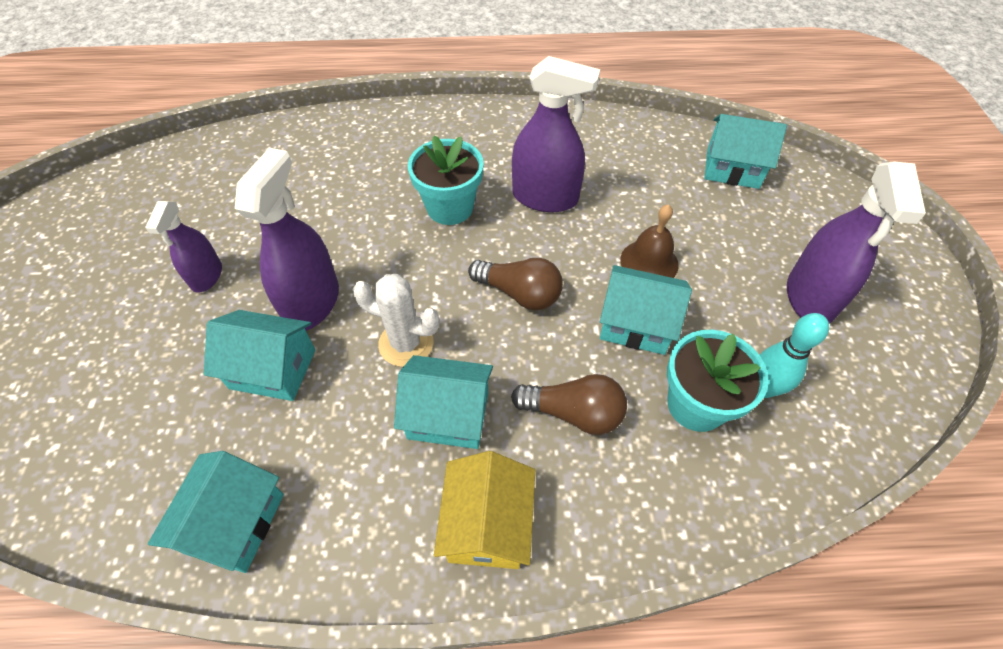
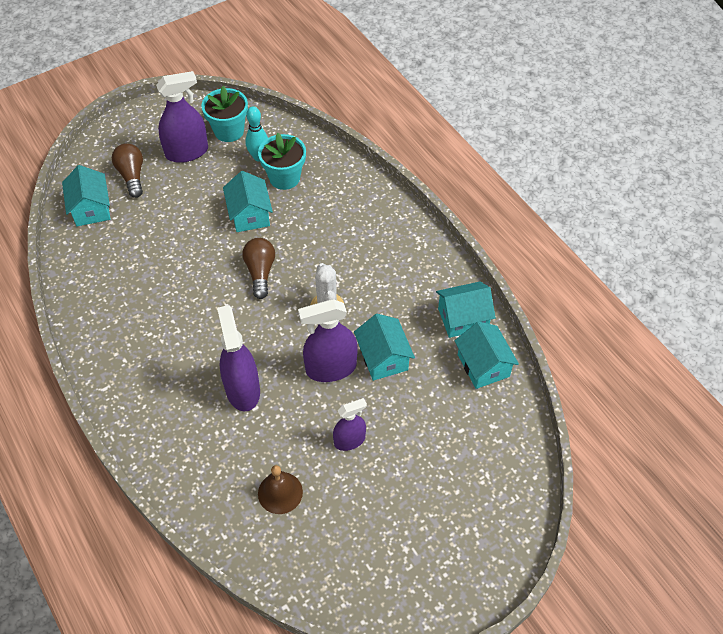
camera: 120 degrees left, 0 degrees up
(448, 415) = (355, 267): turquoise house -> turquoise house (483, 365)
(450, 207) = (211, 340): turquoise flower pot -> turquoise flower pot (229, 131)
(487, 524) = (394, 228): yellow house -> none
(545, 197) = (173, 293): purple spray bottle -> purple spray bottle (242, 389)
(574, 413) = (320, 220): brown light bulb -> brown light bulb (132, 176)
(649, 262) = (200, 223): brown bell -> brown bell (280, 492)

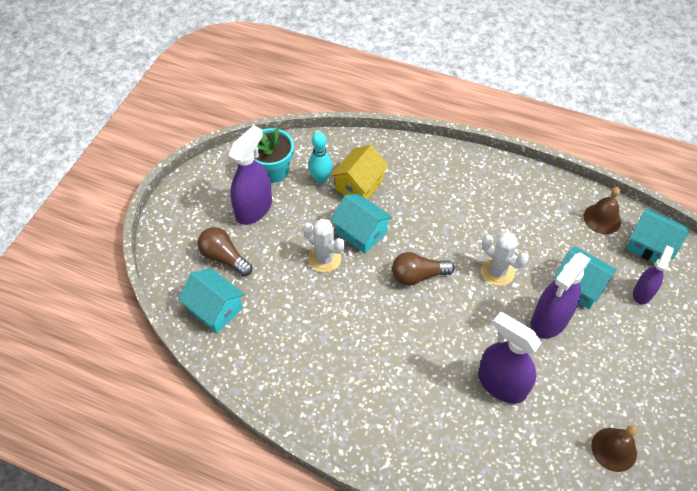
camera: 35 degrees left, 0 degrees up
(202, 218) = (324, 258): none -> white cactus
(260, 272) = (418, 275): brown light bulb -> brown light bulb turned 60 degrees counterclockwise
(284, 178) = (359, 185): turquoise flower pot -> yellow house
(349, 440) = (620, 369): purple spray bottle -> purple spray bottle (642, 293)
(463, 318) = (602, 218): turquoise house -> brown bell

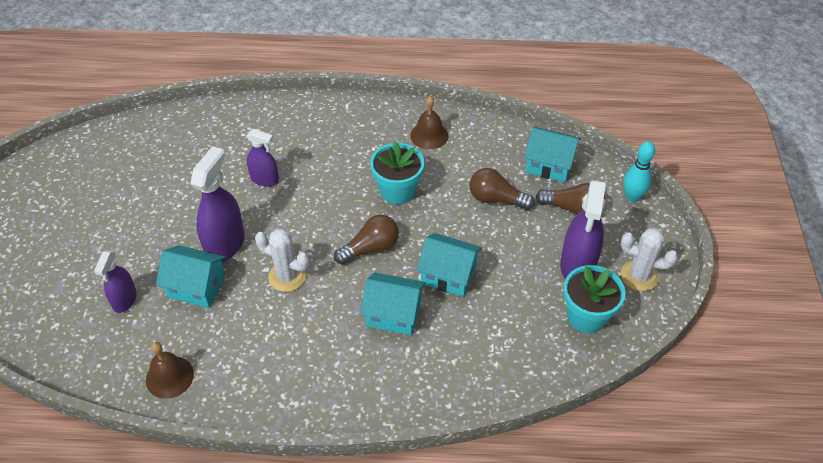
camera: 160 degrees right, 5 degrees down
(285, 288) = (496, 199): none -> brown light bulb
(321, 179) = (525, 323): turquoise bowling pin -> turquoise bowling pin (632, 197)
(324, 258) = (473, 237): white cactus -> white cactus (639, 276)
(359, 185) = (477, 330): yellow house -> none
(372, 326) = (397, 191): none -> turquoise flower pot
(501, 384) = (265, 179): purple spray bottle -> purple spray bottle, size x0.61
(614, 449) = (161, 160): brown bell -> brown bell (429, 135)
(651, 246) = (110, 358): turquoise house -> turquoise house (393, 313)

